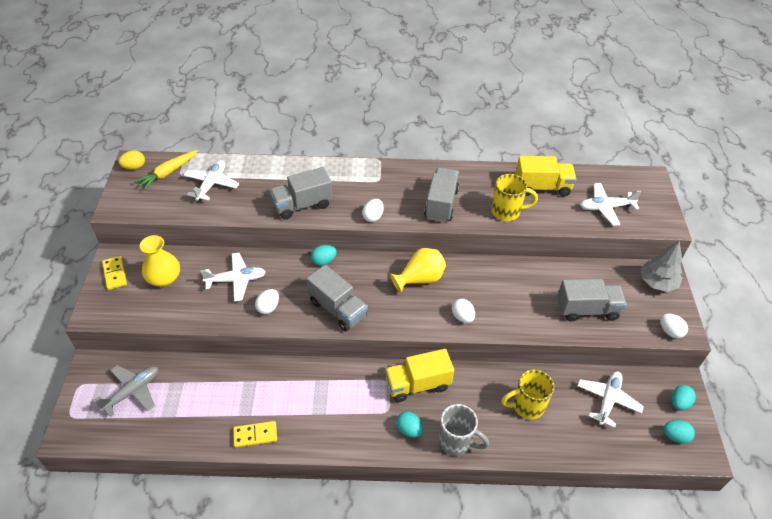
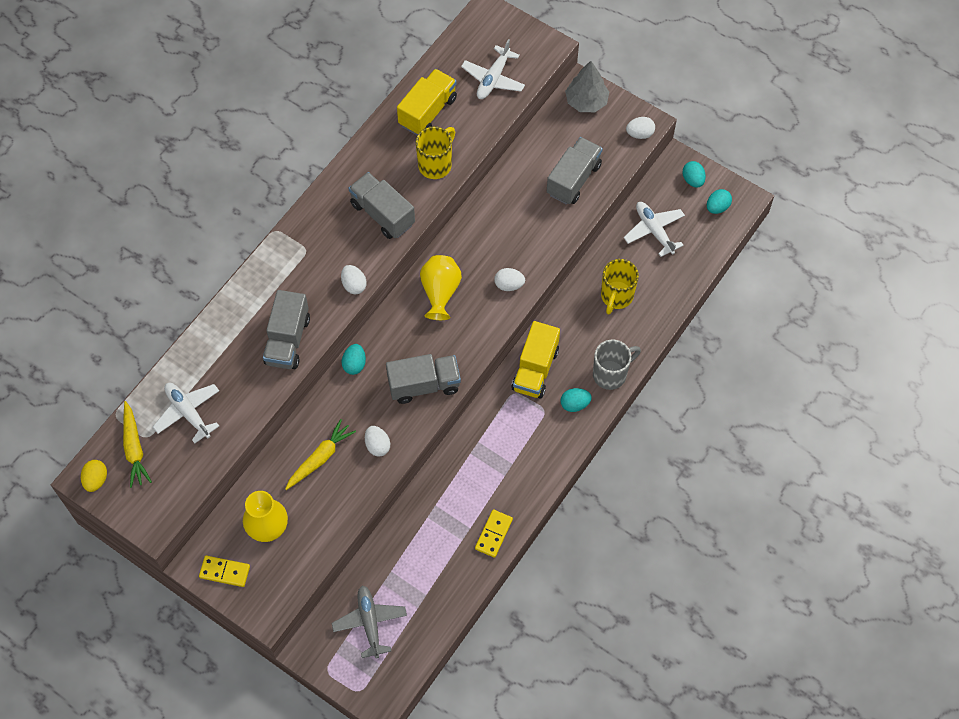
camera: 55 degrees left, 15 degrees up
(236, 280) = (320, 458): white plane -> yellow carrot

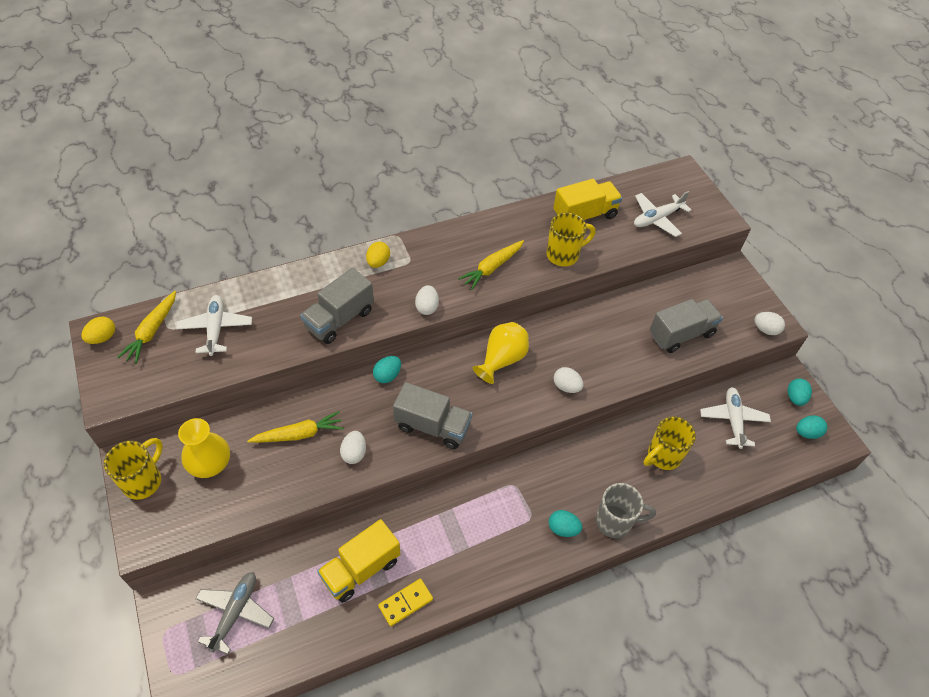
camera: 30 degrees right, 10 degrees down
(224, 572) = (143, 481): yellow domino -> yellow mug
(279, 267) = (378, 262): none -> yellow egg
(382, 214) = (492, 268): grey truck -> yellow carrot
(535, 369) = (547, 476): yellow truck -> yellow truck (361, 569)
(586, 101) = (730, 282): grey tree -> none

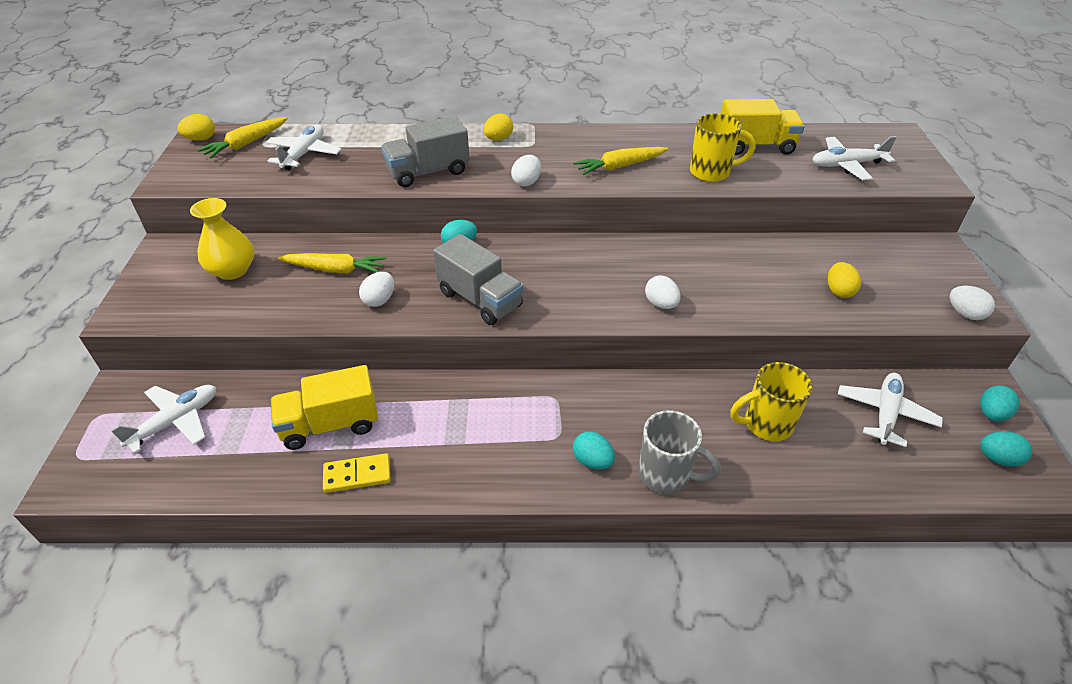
camera: 25 degrees right, 10 degrees down
(143, 481) = (162, 267): yellow mug -> none
(235, 612) = (175, 421): grey plane -> white plane
(502, 360) = (595, 262): yellow vase -> none
(681, 334) = (839, 291): grey truck -> yellow egg

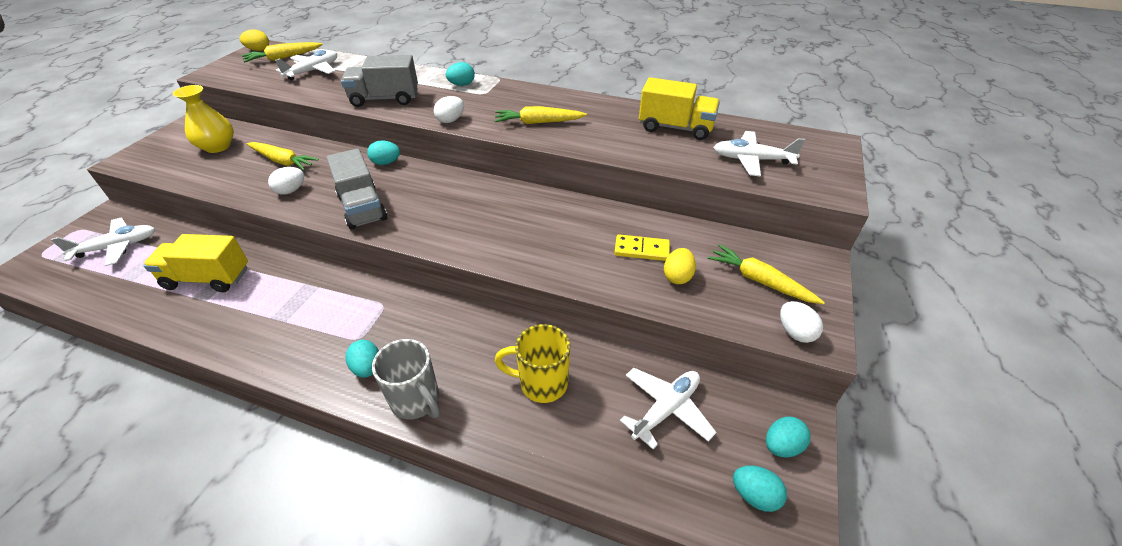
camera: 20 degrees right, 0 degrees up
(357, 475) = (191, 322): yellow domino -> yellow domino (641, 250)
(498, 139) = (462, 85): yellow egg -> turquoise egg
(661, 304) = (502, 247): white egg -> none
(711, 172) = (614, 142): yellow mug -> none
(907, 277) = (760, 281): none -> yellow carrot

